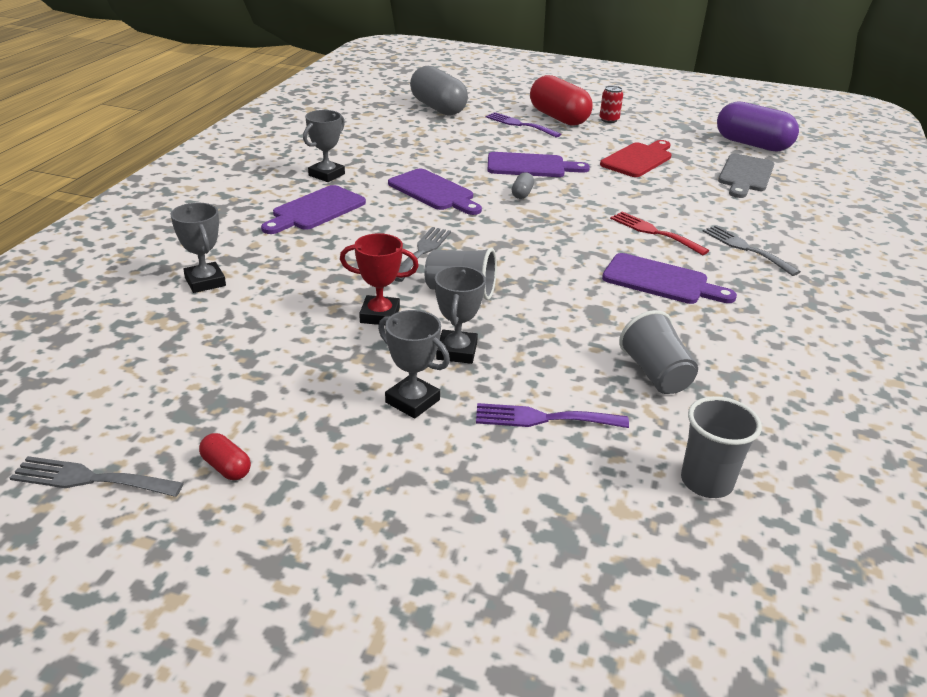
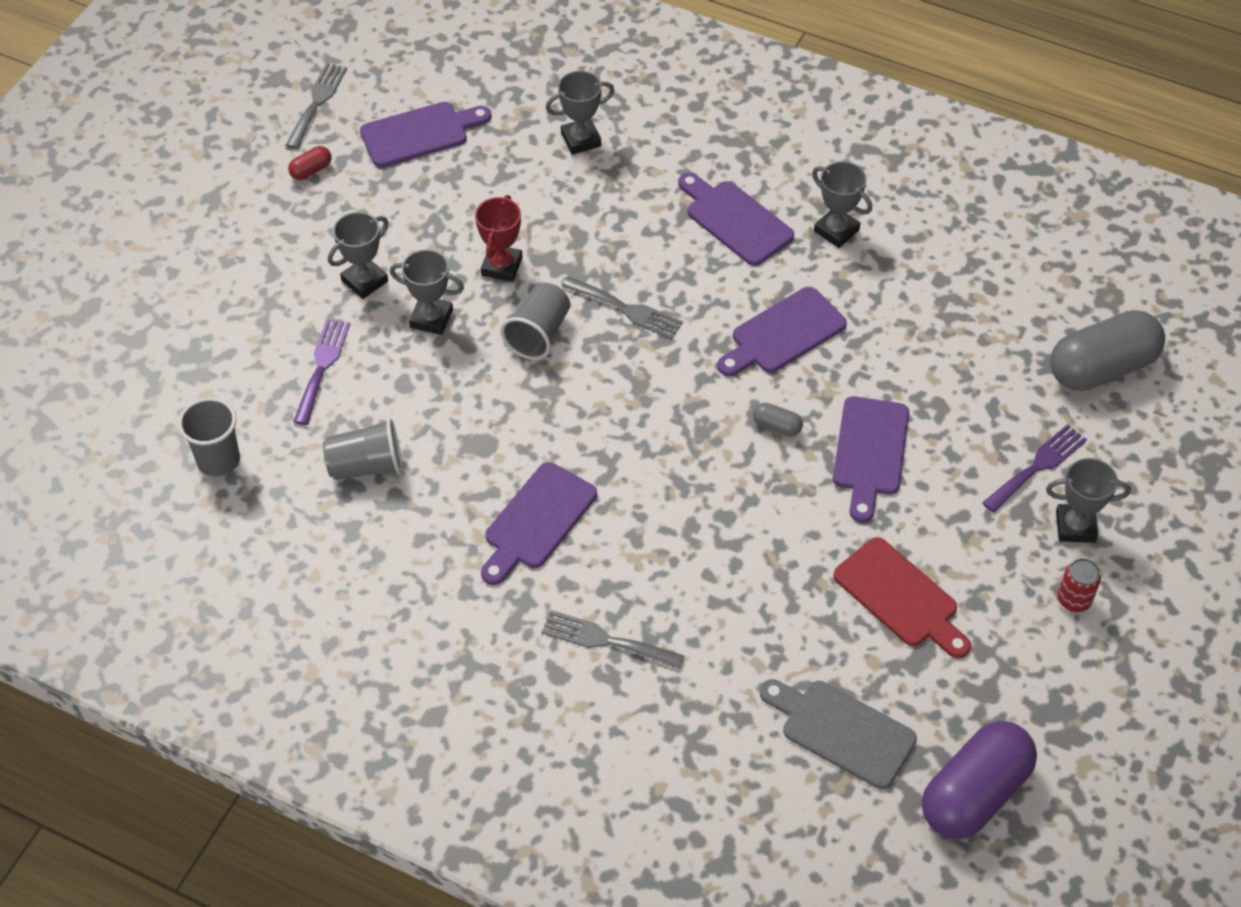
camera: 100 degrees right, 20 degrees up
(174, 383) = (420, 133): none -> purple cutting board
(558, 118) = (1075, 526): red capsule -> grey trophy
(654, 232) = (658, 549): red fork -> none
(745, 248) = (606, 640): grey fork -> grey fork turned 135 degrees counterclockwise

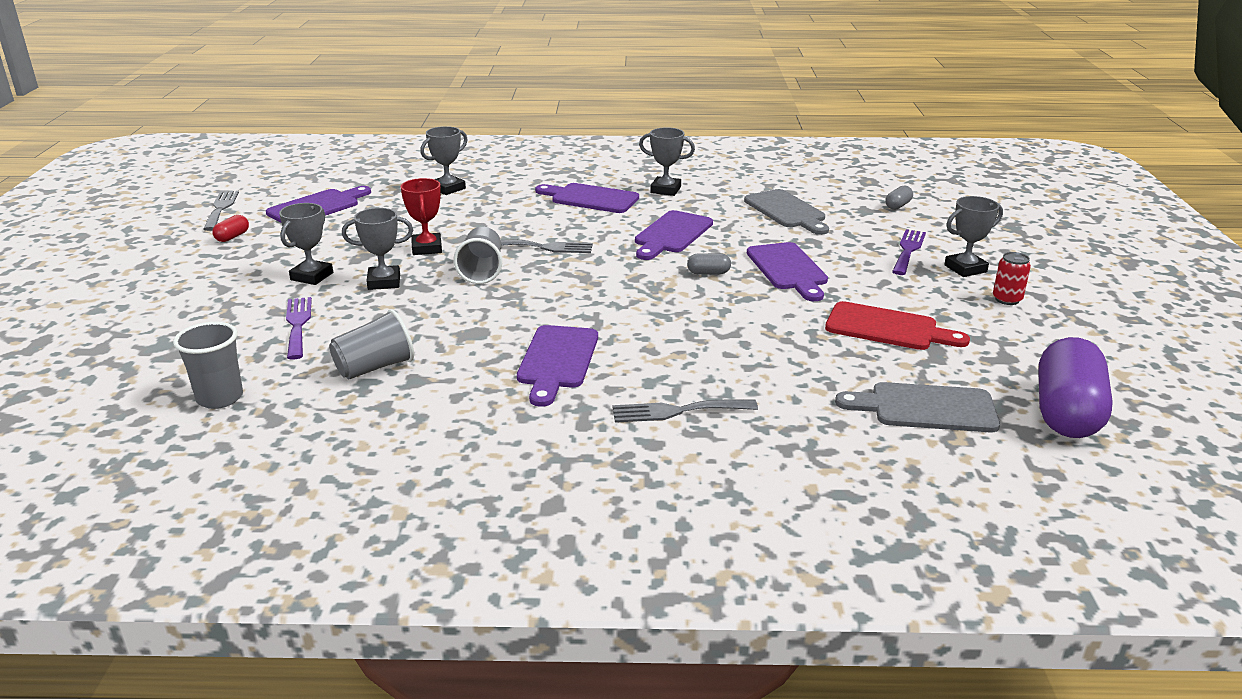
camera: 25 degrees left, 25 degrees down
(953, 331) = (787, 211): none -> grey cutting board
(1101, 368) = (898, 206): grey capsule -> grey capsule, size x0.41

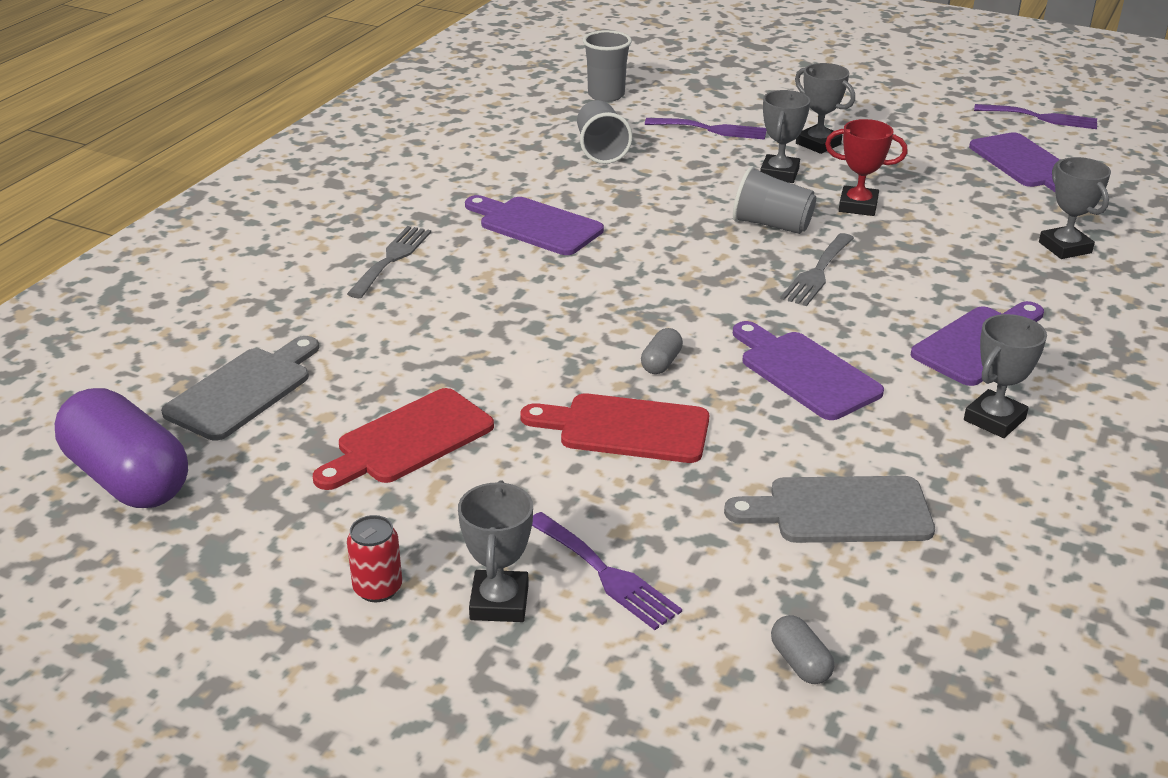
camera: 115 degrees right, 5 degrees up
(221, 208) = (1041, 118): grey fork -> purple fork
(232, 237) = (949, 118): red capsule -> none
(788, 269) = (626, 428): purple cutting board -> red cutting board

